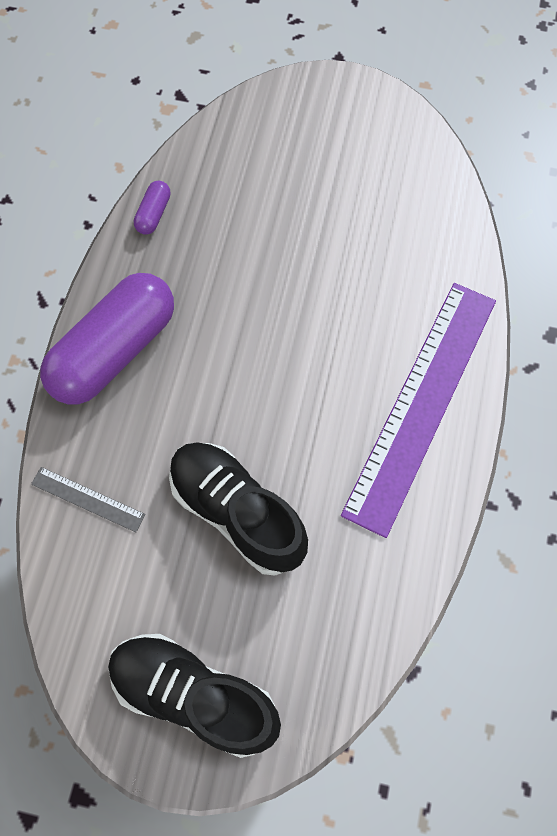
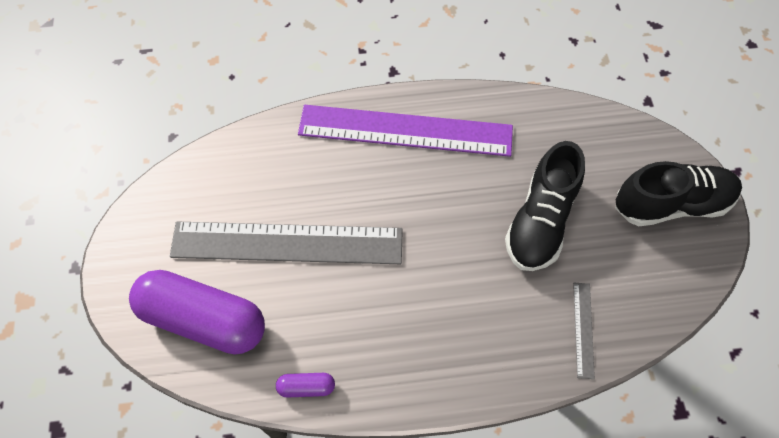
camera: 110 degrees left, 5 degrees down
(114, 351) = (454, 363): purple capsule -> purple capsule (203, 319)
(194, 695) = (671, 204): black shoe -> black shoe turned 105 degrees counterclockwise
(315, 237) = (287, 243): none -> grey ruler

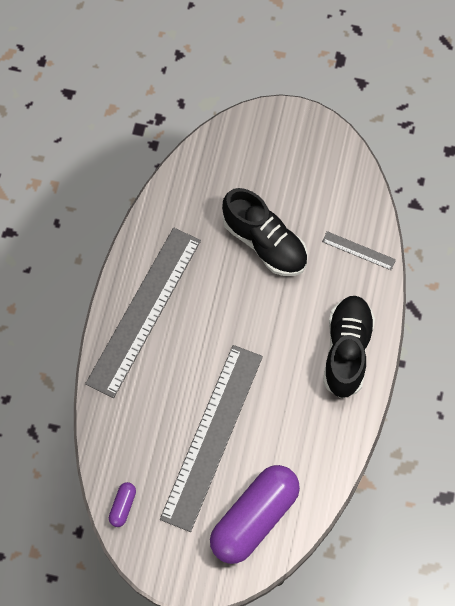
camera: 70 degrees left, 5 degrees up
(306, 387) = (334, 456): purple capsule -> purple capsule (123, 506)
(405, 130) = (144, 311): purple ruler -> grey ruler
(671, 204) = (286, 146): black shoe -> black shoe (347, 351)

